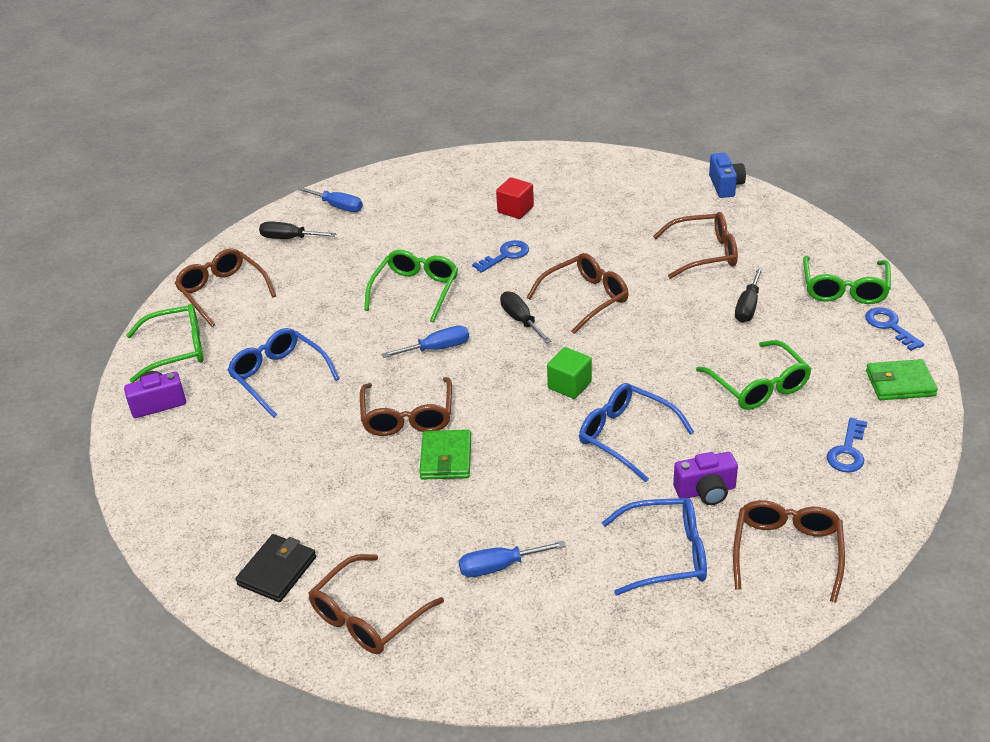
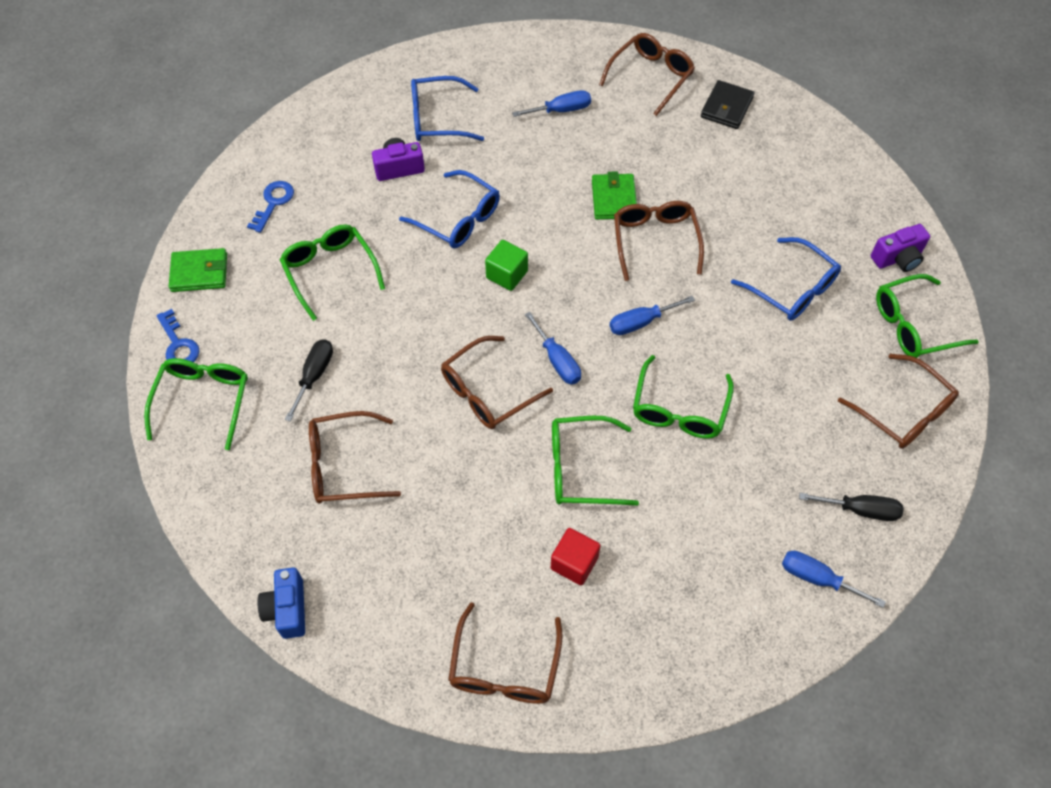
camera: 175 degrees right, 20 degrees up
(505, 255) = (581, 468): blue key -> green glasses
(521, 320) = (557, 360): black screwdriver -> blue screwdriver
(787, 552) = (348, 120): brown glasses -> brown glasses (504, 668)

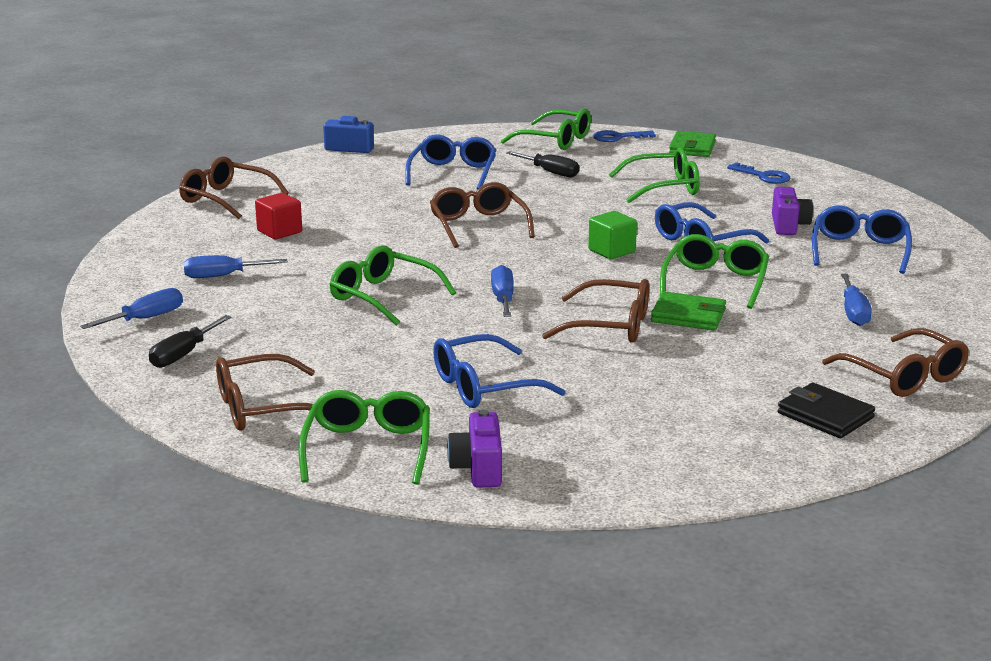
camera: 110 degrees right, 35 degrees down
(343, 465) = (453, 173): brown glasses -> blue glasses
(557, 360) = (488, 256): blue screwdriver -> blue screwdriver (223, 276)
(581, 468) = (363, 247): green glasses -> green glasses (715, 282)

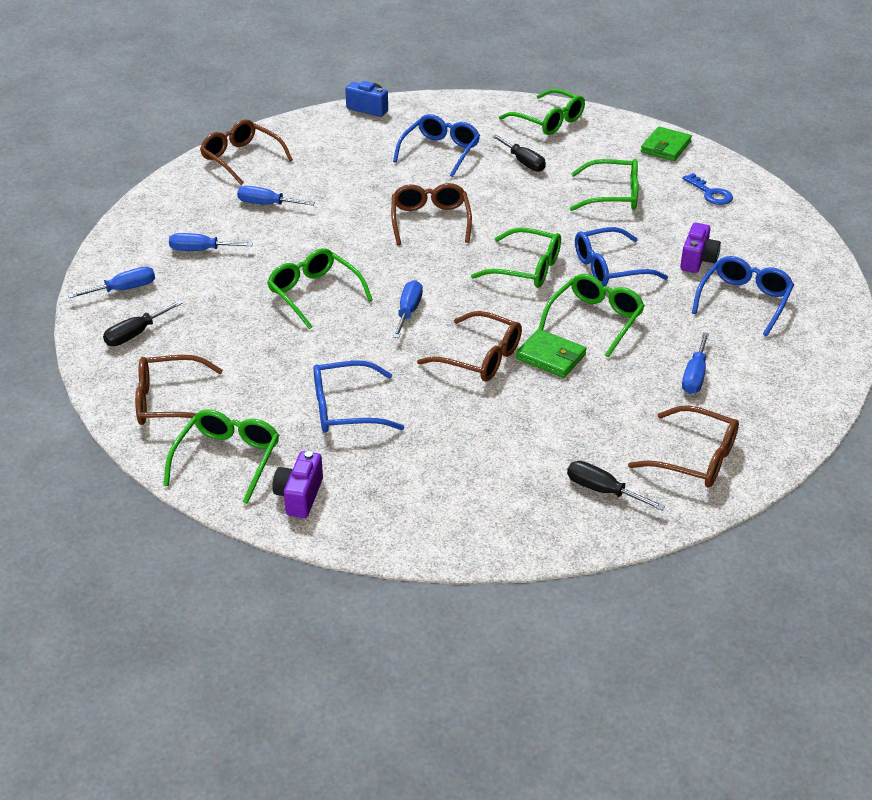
camera: 15 degrees right, 15 degrees up
(279, 231) = (267, 204): red cube -> blue screwdriver
(611, 251) = (526, 268): green cube -> green glasses
(618, 137) = (606, 124): blue key -> none
(825, 415) = (602, 490): black wallet -> black screwdriver
(904, 376) = (695, 458): brown glasses -> brown glasses turned 45 degrees counterclockwise

